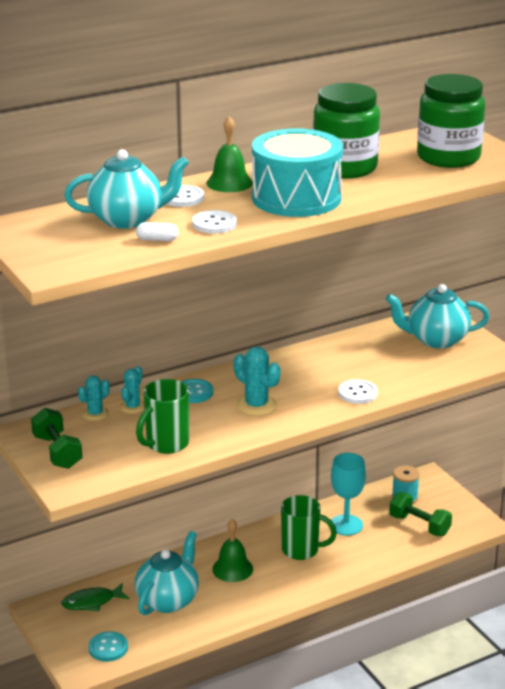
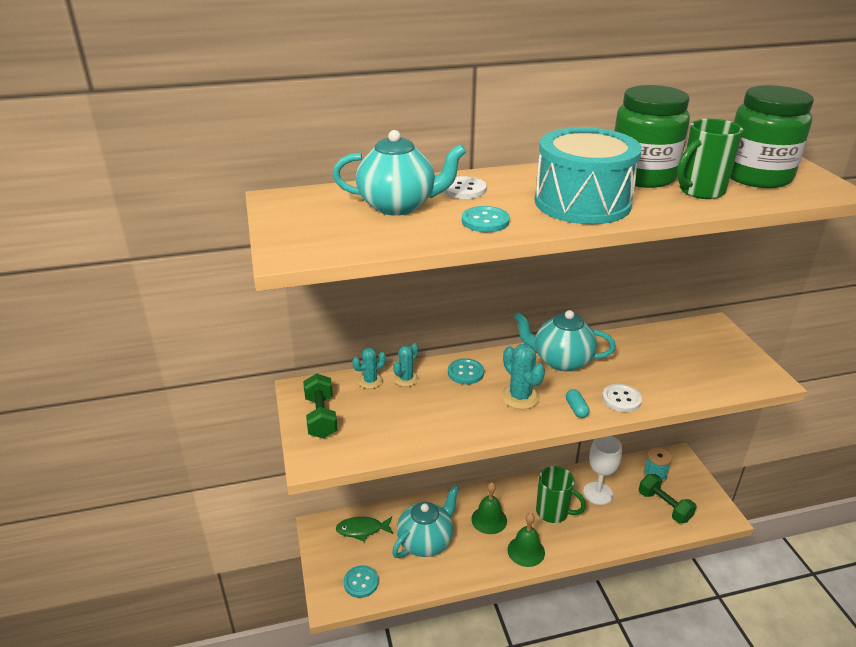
camera: 15 degrees right, 5 degrees up
(157, 240) = (417, 232): white capsule -> none
(166, 444) = (422, 426): green mug -> green mug (700, 191)
(214, 224) = (485, 221): white button -> turquoise button
(229, 183) = (517, 179): green bell -> green bell (526, 551)
(315, 408) = (576, 409): none -> turquoise capsule
(346, 525) = (598, 493): turquoise goblet -> white goblet
(436, 340) = (708, 351): turquoise teapot -> turquoise teapot (561, 361)

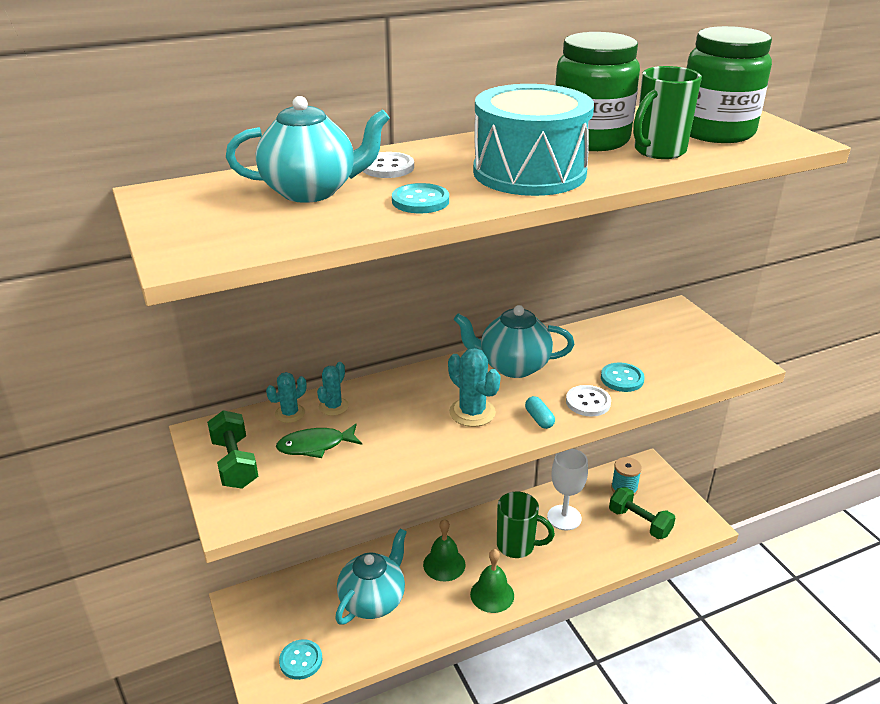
camera: 10 degrees left, 0 degrees up
(362, 530) = (294, 597): green fish -> green fish (315, 446)
(465, 373) = (404, 391): turquoise button -> turquoise button (622, 379)

